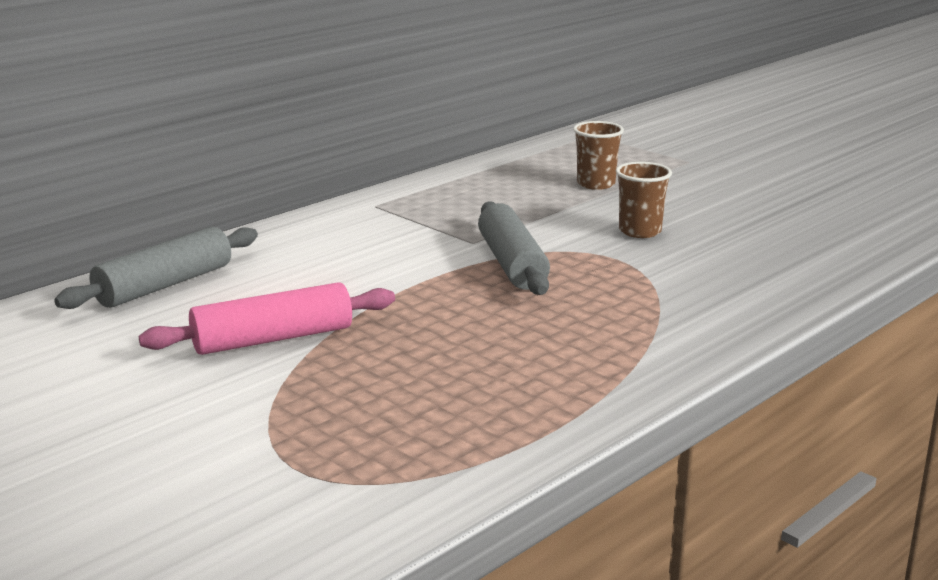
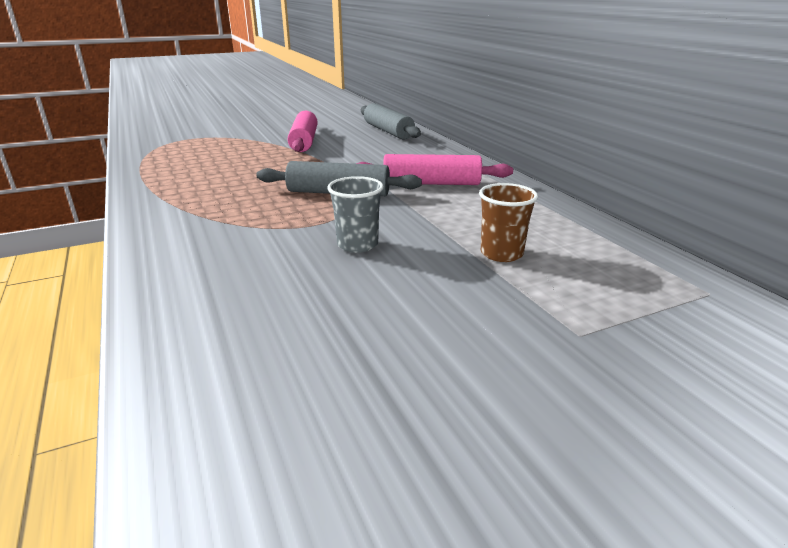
camera: 110 degrees right, 5 degrees up
(435, 224) = (431, 183): none -> pink rolling pin
(640, 231) = (357, 245): brown cup -> grey cup

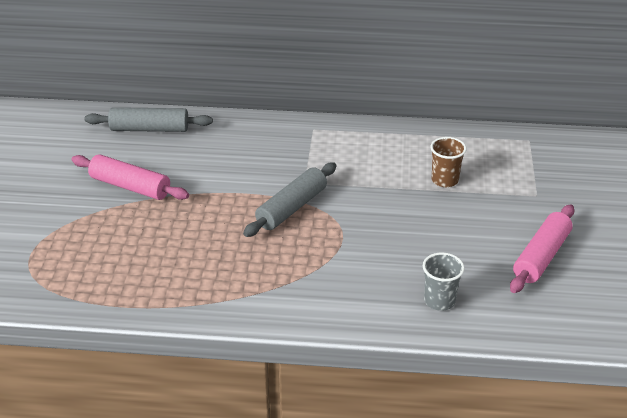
camera: 60 degrees left, 10 degrees up
(357, 245) = (391, 228): grey cup -> grey cup (439, 301)
(431, 183) = (311, 160): pink rolling pin -> pink rolling pin (541, 257)

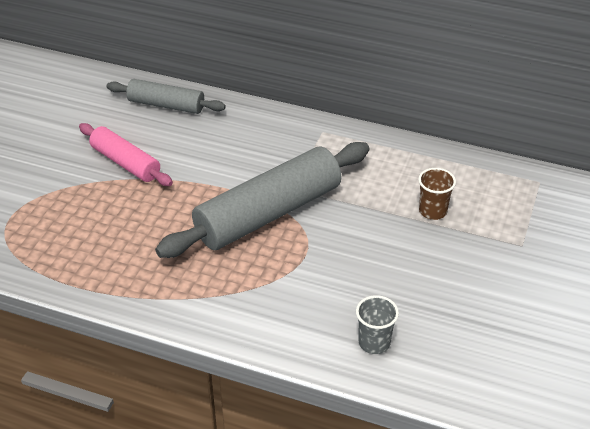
camera: 15 degrees right, 5 degrees up
(291, 208) = (268, 213): grey rolling pin -> grey rolling pin, size x1.79
(541, 257) = (499, 315): pink rolling pin -> none

